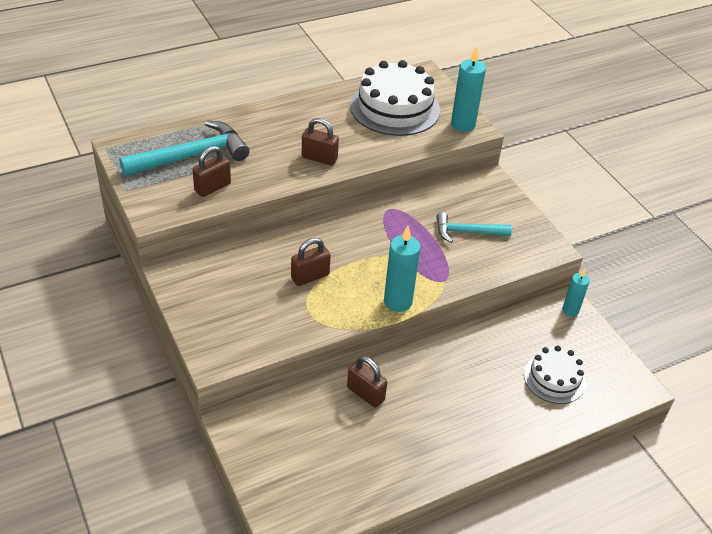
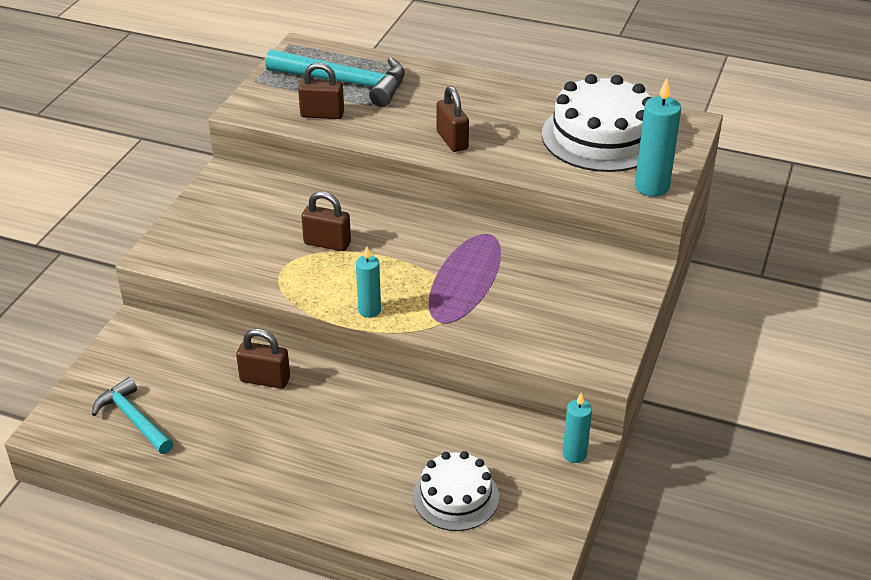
camera: 50 degrees right, 5 degrees down
(365, 394) = (265, 380): brown padlock -> brown padlock turned 75 degrees counterclockwise
(397, 302) = (369, 310): turquoise candle -> turquoise candle, size x0.62
(467, 232) = (535, 298): turquoise hammer -> turquoise hammer (133, 419)

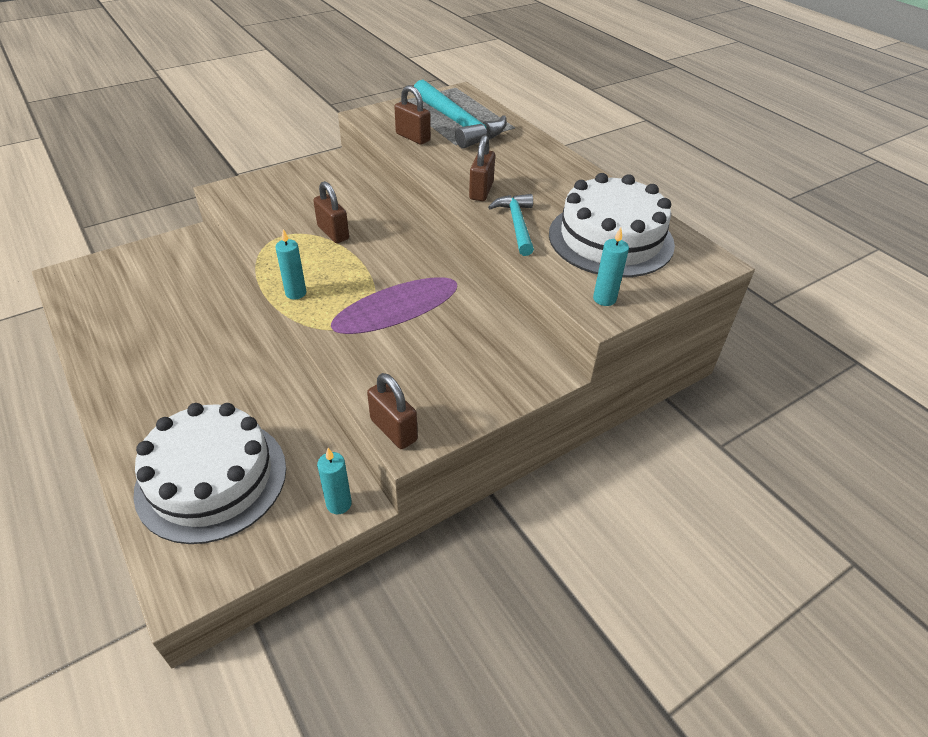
camera: 35 degrees right, 5 degrees up
(133, 419) = (108, 295): turquoise hammer -> turquoise hammer (517, 224)
(265, 380) = (211, 312): brown padlock -> brown padlock (393, 430)
(456, 496) = (212, 479): white cake -> white cake, size x1.72
(651, 187) = (604, 299): turquoise candle -> turquoise candle, size x0.62

